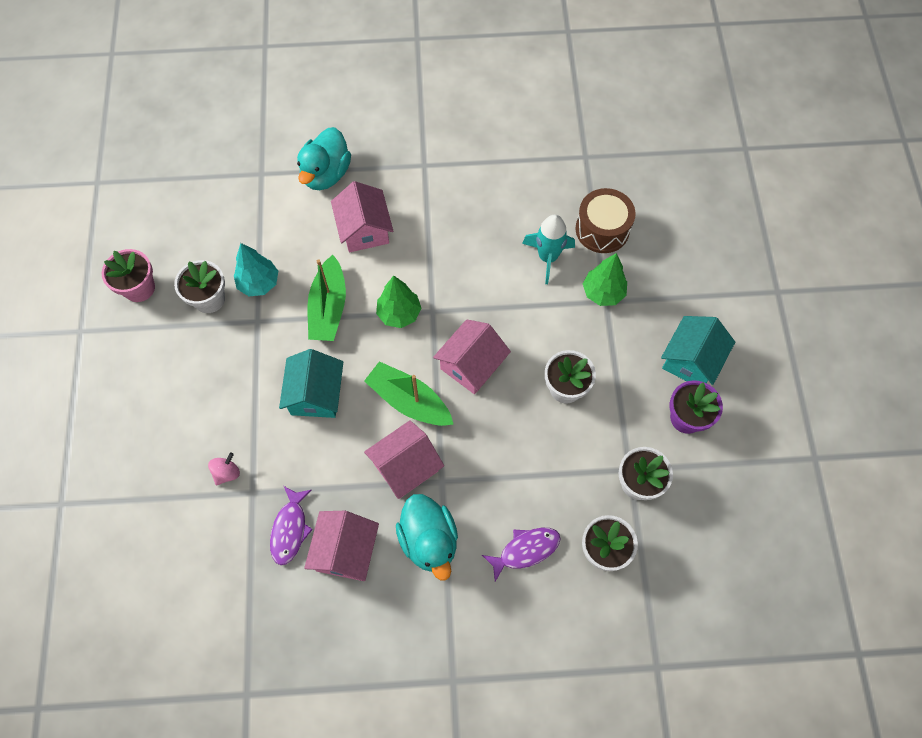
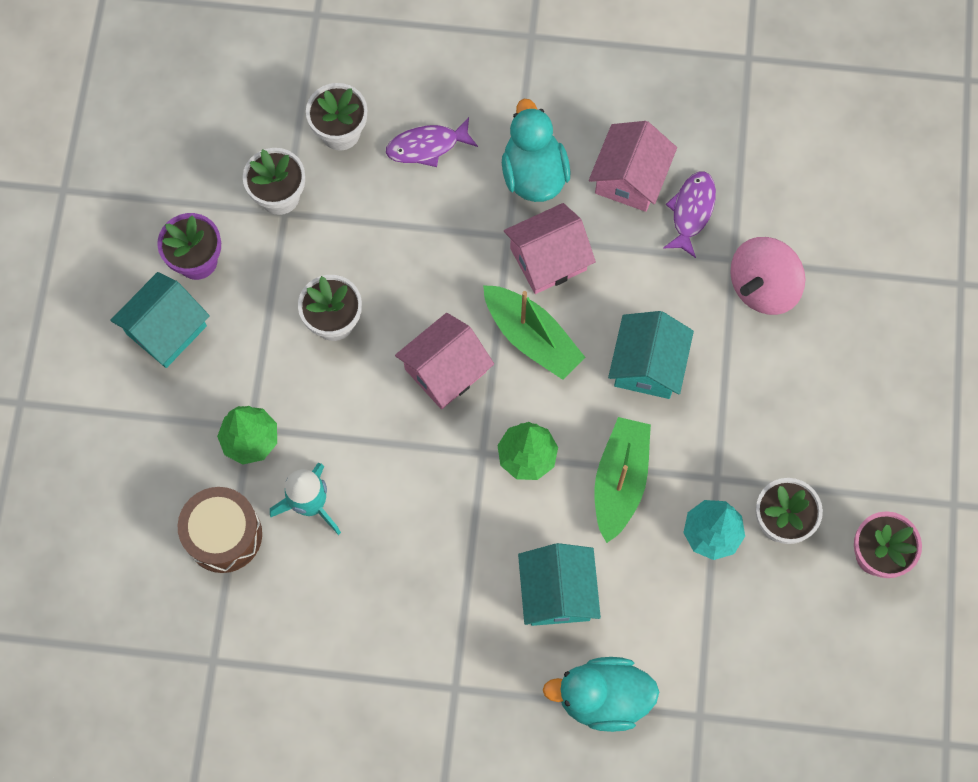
camera: 170 degrees left, 5 degrees up
(227, 473) = (762, 287): pink spinning top -> pink spinning top, size x2.05
(326, 174) = (602, 698): turquoise duck -> turquoise duck turned 120 degrees counterclockwise
(364, 230) = (557, 592): pink house -> turquoise house

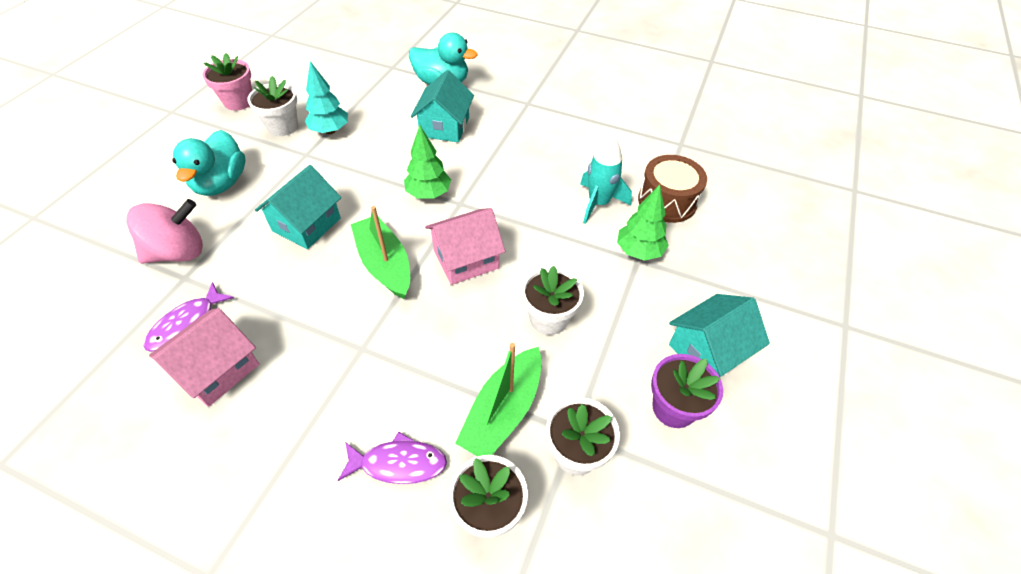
camera: 165 degrees left, 20 degrees down
(534, 174) = (305, 400): turquoise duck -> turquoise duck (221, 183)
(548, 259) = (337, 319): pink house -> none
(620, 481) = (371, 167): green boat -> green boat (503, 411)

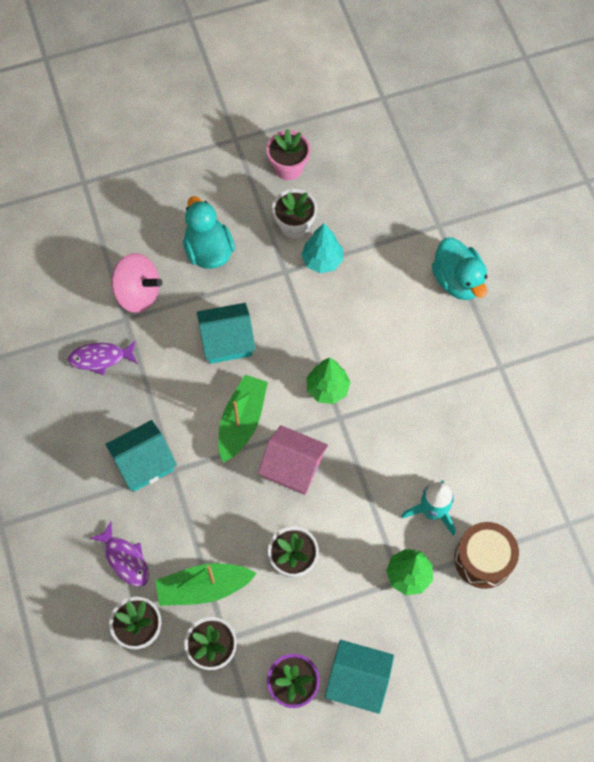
camera: 50 degrees right, 15 degrees up
(217, 369) = (91, 408): pink house -> none
(221, 183) = (208, 251): turquoise duck -> turquoise duck turned 105 degrees clockwise
(445, 127) = (407, 333): turquoise house -> turquoise house (144, 463)

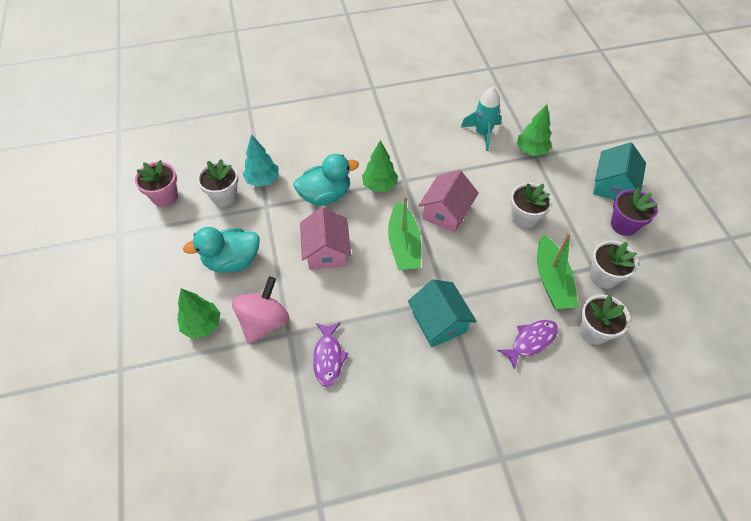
camera: 85 degrees left, 10 degrees down
(132, 239) = (202, 325): none -> green tree
(227, 341) = (326, 251): turquoise house -> pink house
(242, 421) = (404, 245): green boat -> green boat turned 120 degrees counterclockwise
(457, 281) = (299, 102): turquoise duck -> turquoise duck (325, 195)
(483, 559) = (517, 111): brown drum -> none

